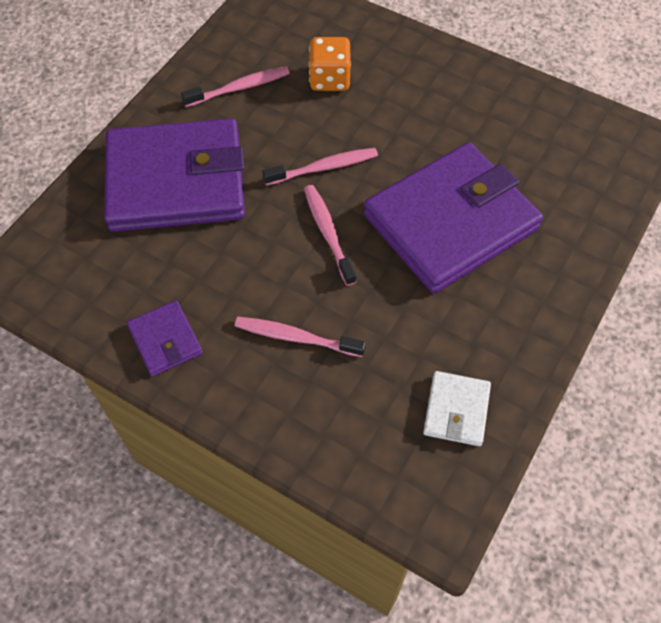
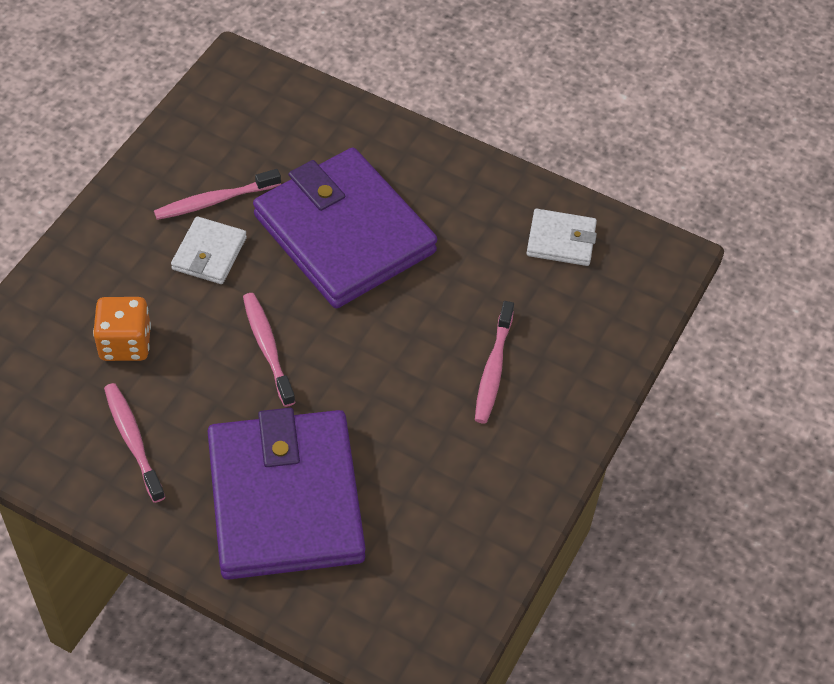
camera: 95 degrees left, 5 degrees down
(165, 340) = (506, 489): purple wallet -> none
(328, 233) = (361, 342): pink toothbrush -> pink toothbrush (215, 201)
(422, 127) = (209, 253): none -> white wallet

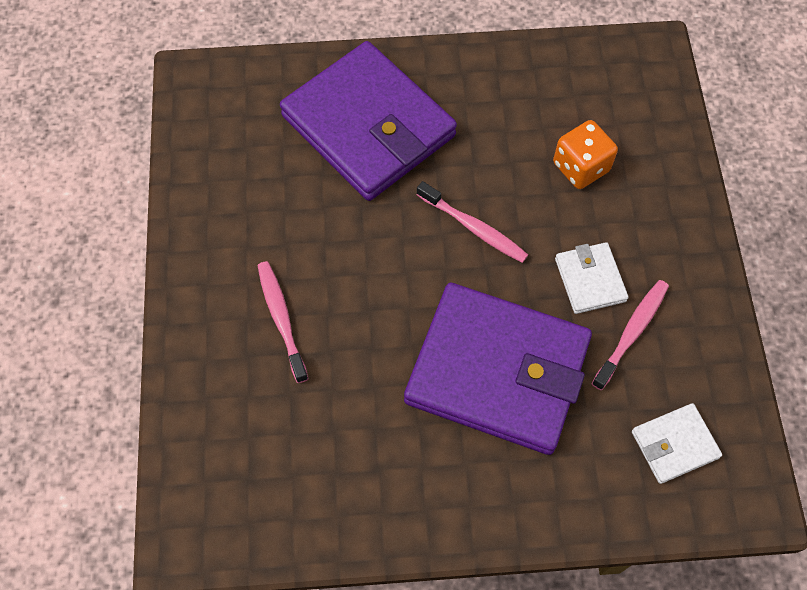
camera: 150 degrees right, 10 degrees up
(133, 441) = (507, 104): pink toothbrush -> none
(561, 240) = (299, 493): white wallet -> white wallet (674, 444)

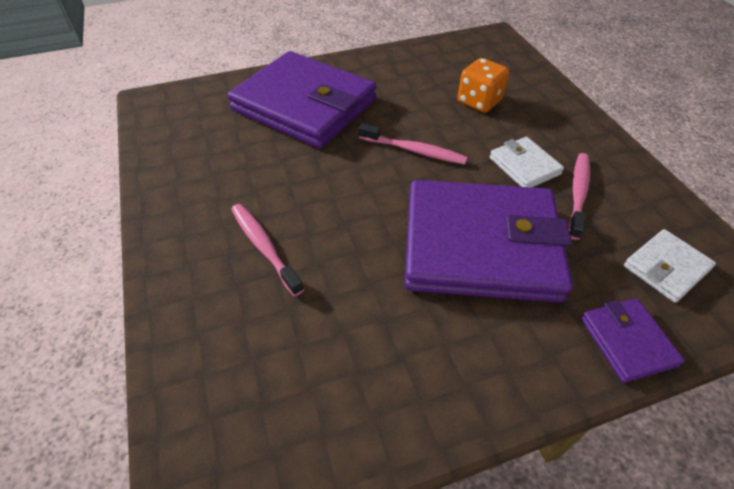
camera: 15 degrees left, 15 degrees down
(590, 509) = (627, 341): none -> purple wallet

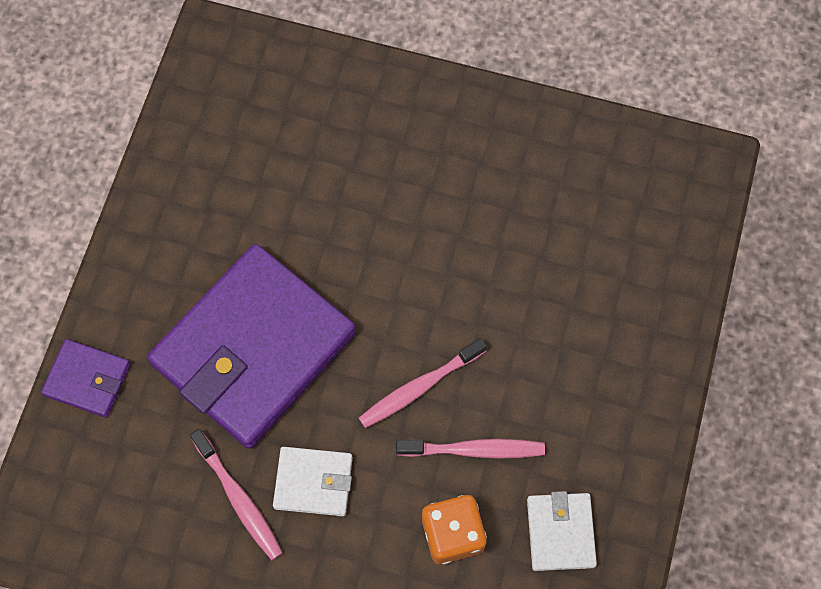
camera: 125 degrees right, 20 degrees up
(264, 247) = (387, 172): pink toothbrush -> pink toothbrush (473, 449)
(304, 105) = (585, 323): purple wallet -> none
(666, 268) = (109, 486): white wallet -> white wallet (560, 532)

